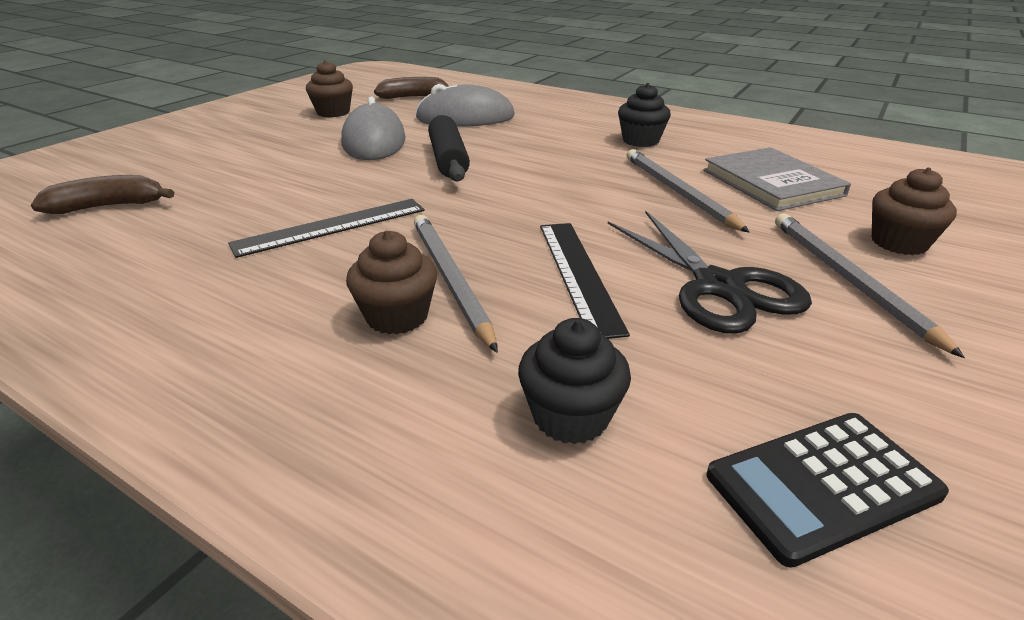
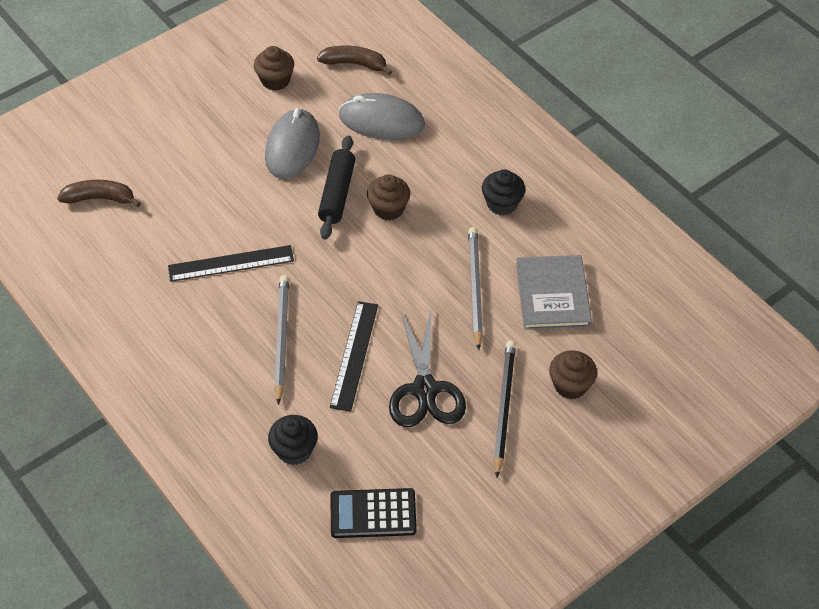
camera: 20 degrees right, 20 degrees up
(397, 316) = (243, 361): brown cupcake -> brown cupcake (388, 208)
(849, 281) = (503, 407): grey pencil -> black pencil

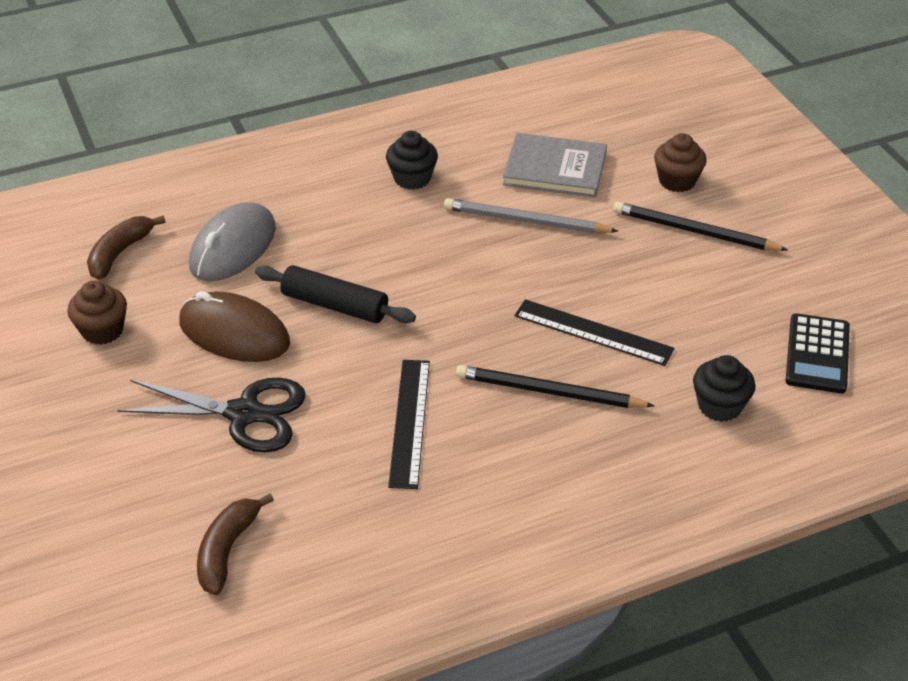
camera: 75 degrees left, 10 degrees down
(281, 339) = (549, 392): grey pencil -> black pencil
(292, 147) = (234, 333): grey mouse -> brown mouse
(388, 208) = (379, 266): brown cupcake -> none
(425, 389) = (657, 284): black scissors -> black scissors (244, 414)

